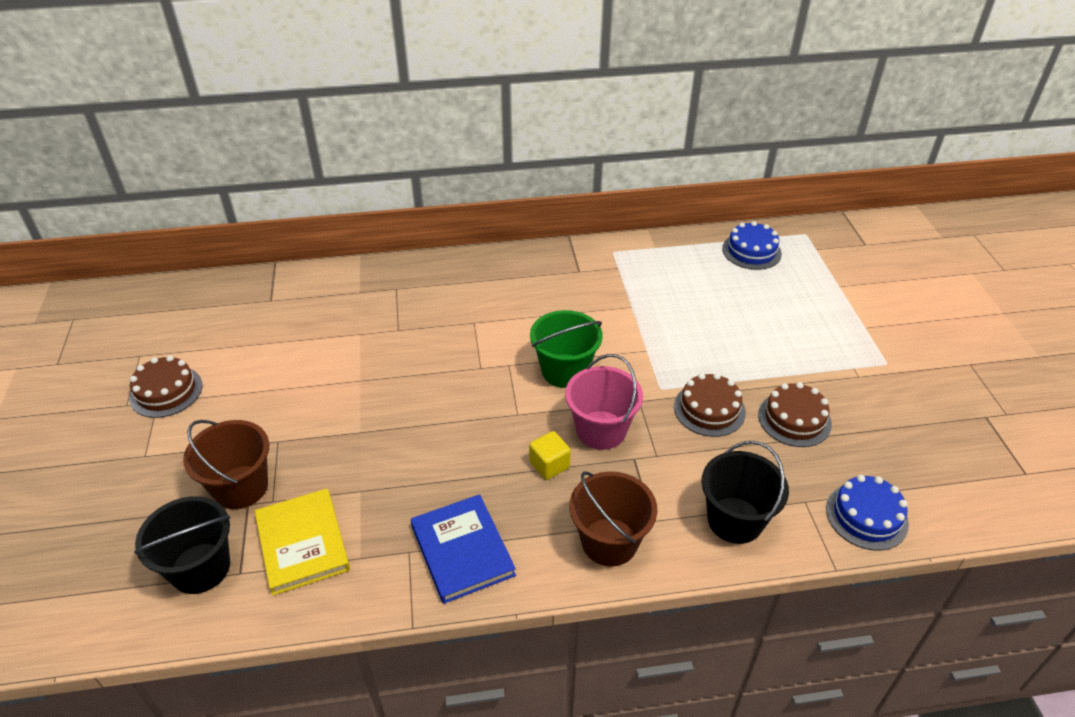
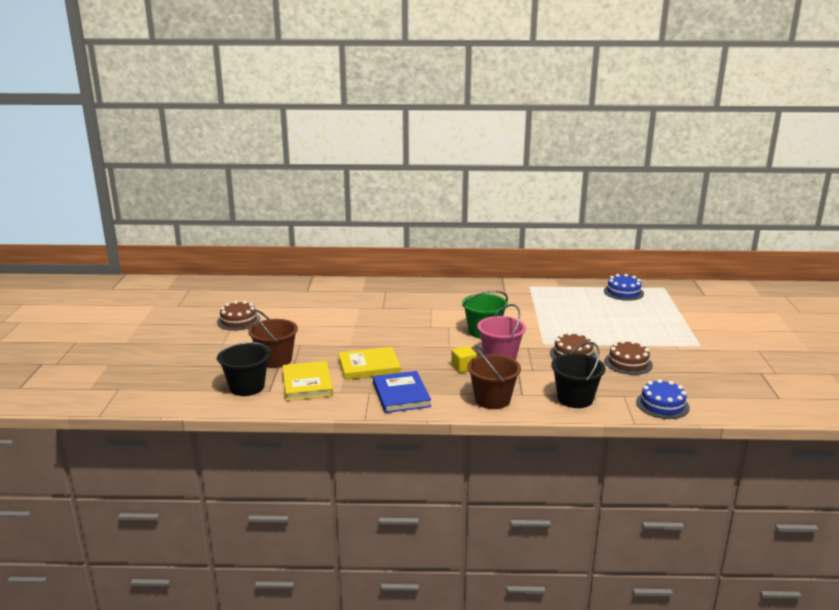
camera: 10 degrees right, 20 degrees down
(398, 482) = (369, 366): none -> yellow book

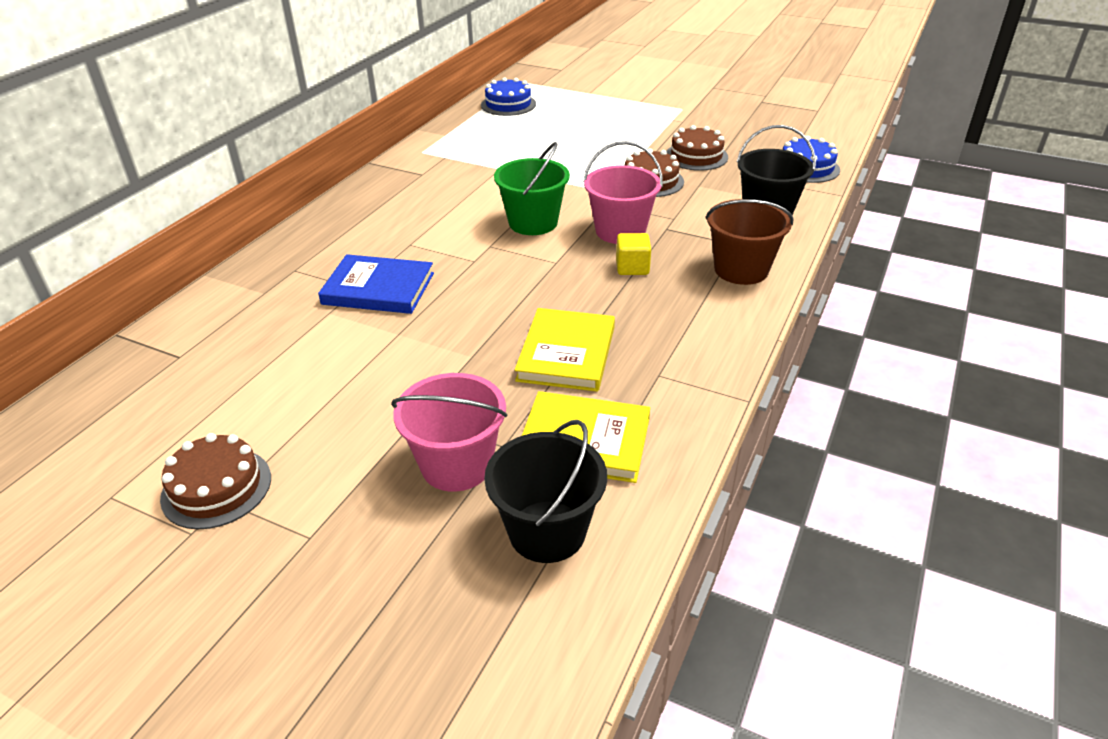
camera: 65 degrees left, 15 degrees up
(275, 360) = (457, 465): brown bucket -> pink bucket
(401, 395) = (685, 344): blue book -> blue book (378, 288)

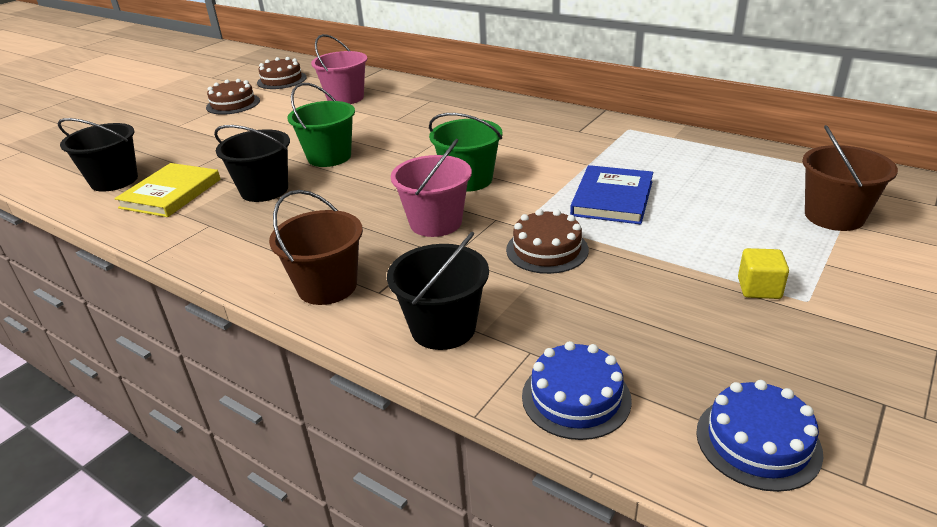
camera: 100 degrees right, 5 degrees down
(378, 288) = (391, 126): blue book -> blue book (612, 198)
(457, 465) = (190, 156): pink bucket -> pink bucket (345, 98)
(471, 321) = (329, 157): none -> green bucket
(508, 104) = (773, 168): blue cake -> blue cake (758, 442)
(566, 353) = (264, 190): yellow book -> black bucket
(580, 94) = (834, 216): none -> brown bucket
(632, 267) = (365, 224): yellow cube -> yellow cube (759, 288)
(696, 156) = (620, 292): brown cake -> brown cake (281, 80)

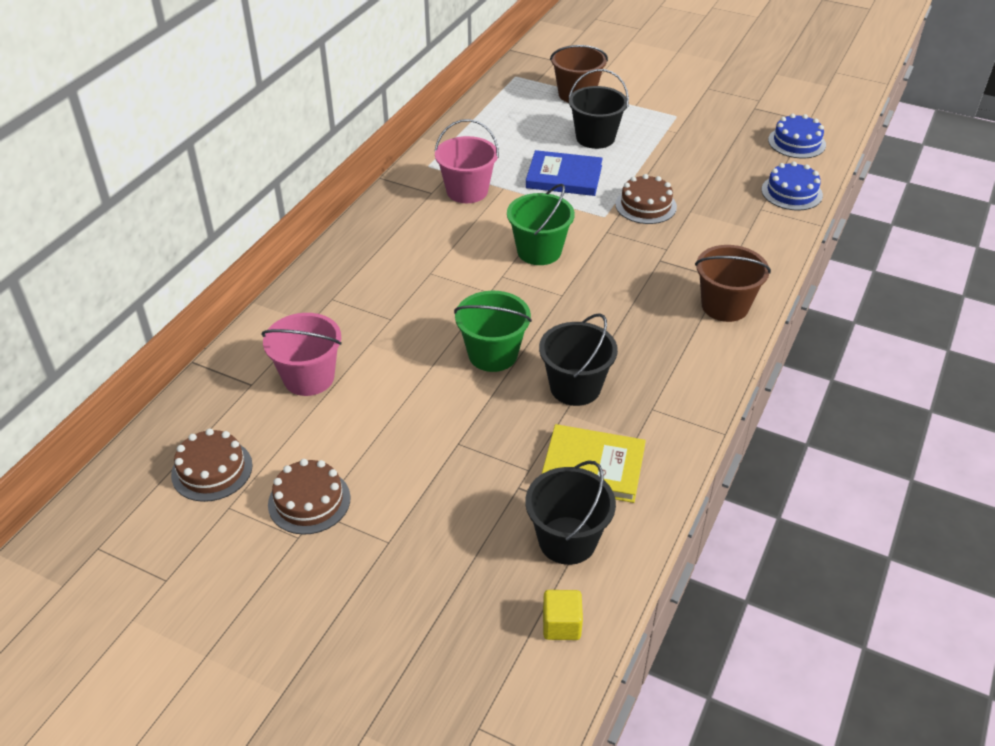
camera: 100 degrees left, 10 degrees up
(435, 223) = (618, 262): pink bucket -> pink bucket (467, 191)
(443, 328) = (751, 244): black bucket -> black bucket (595, 138)
(759, 288) = (669, 129): yellow cube -> yellow cube (561, 625)

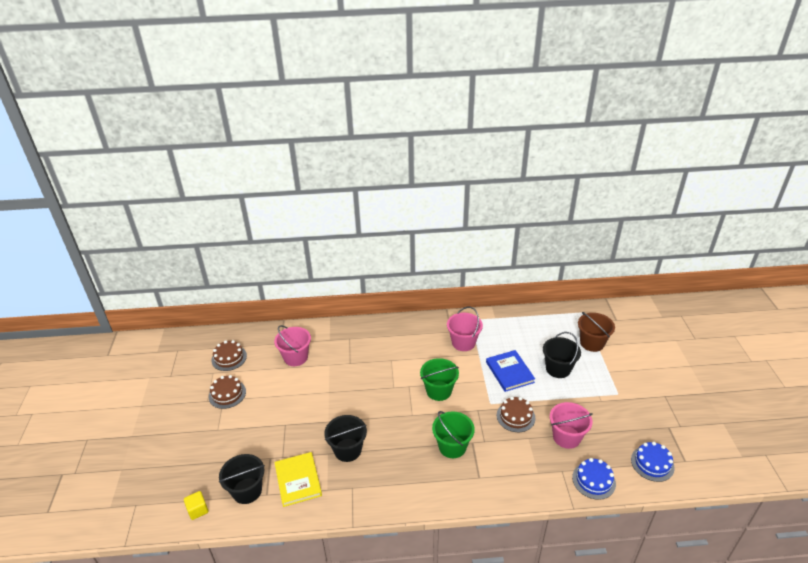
camera: 60 degrees right, 5 degrees down
(493, 354) = (350, 409): green bucket -> green bucket (452, 446)
(712, 182) = (566, 437): none -> pink bucket
(725, 306) = (455, 487): brown bucket -> none

